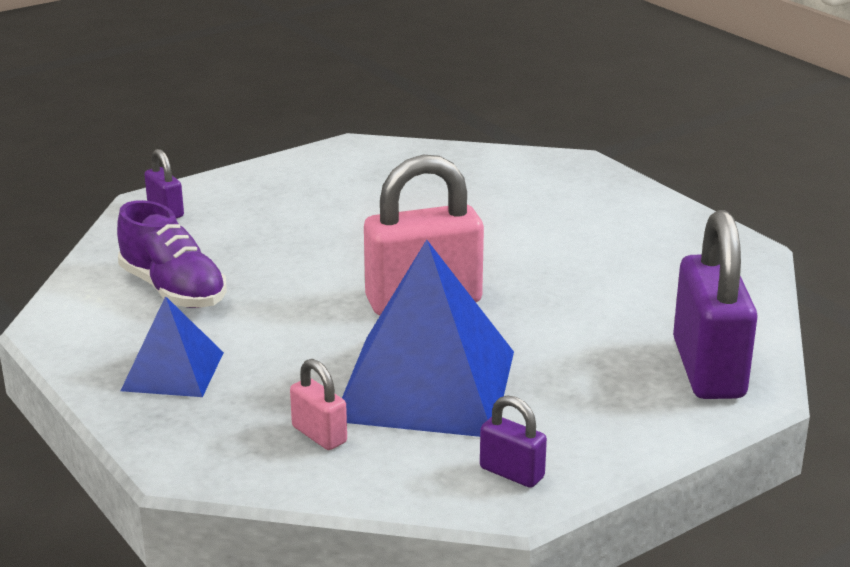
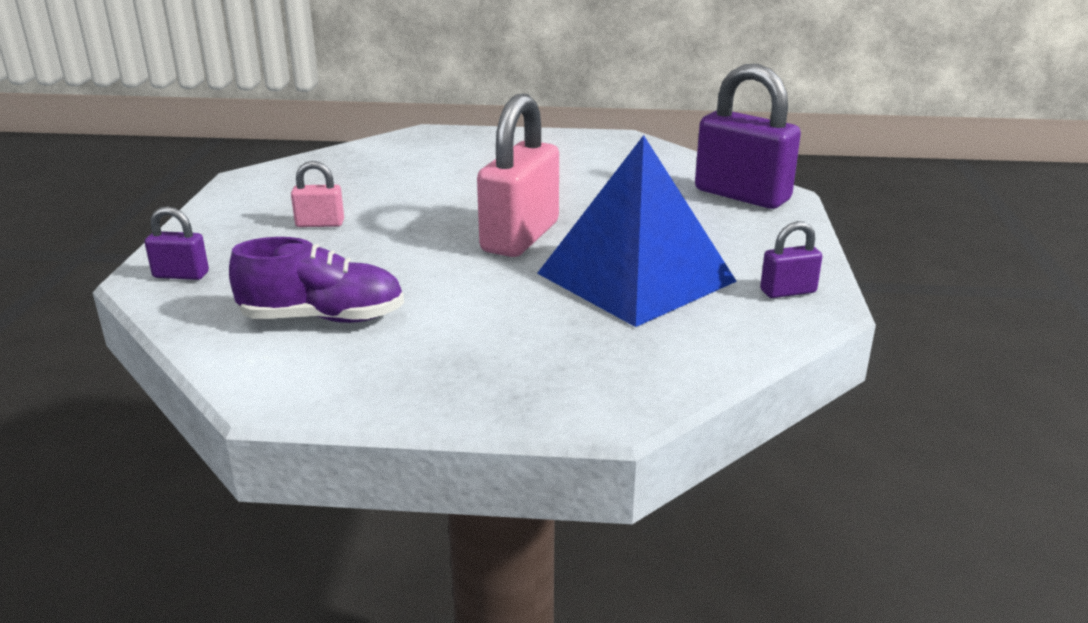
camera: 50 degrees left, 0 degrees up
(172, 371) = (456, 364): blue pyramid -> none
(319, 435) = (647, 338): pink padlock -> pink padlock (320, 224)

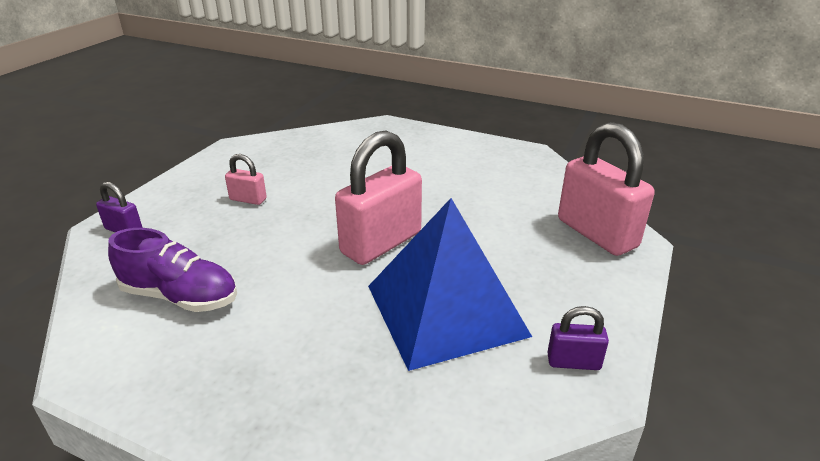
camera: 20 degrees right, 5 degrees up
(742, 195) = (596, 233): purple padlock -> pink padlock

